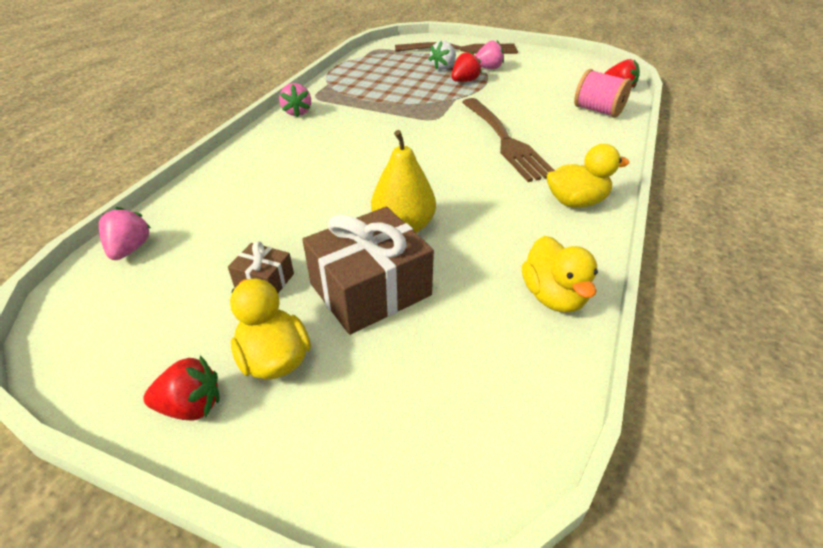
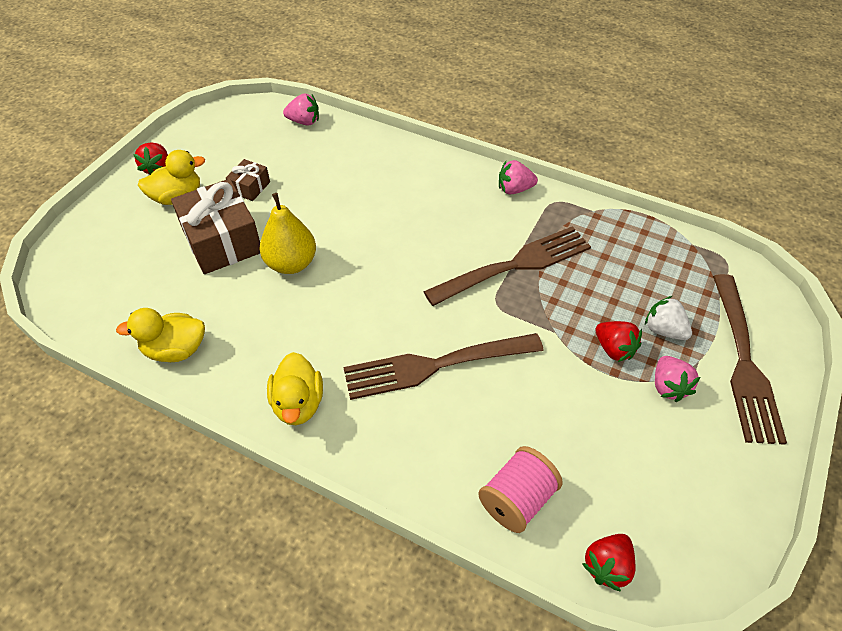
camera: 95 degrees right, 10 degrees up
(391, 112) = (515, 265): none -> brown fork

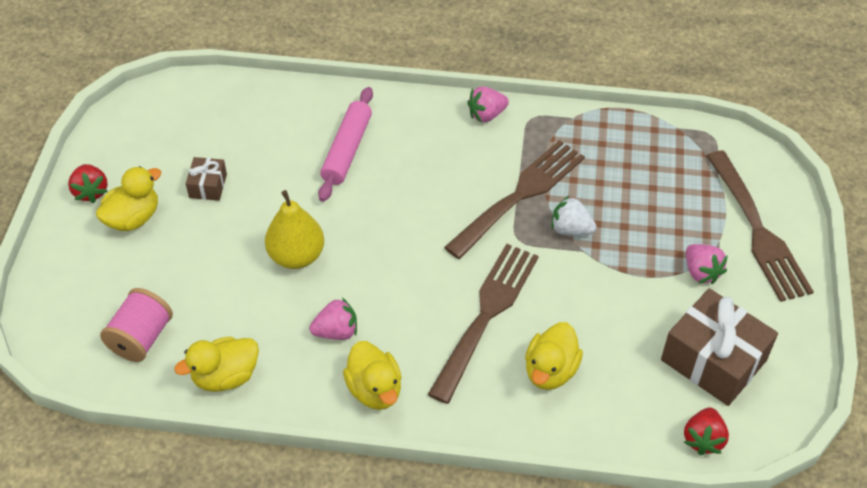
camera: 20 degrees left, 0 degrees up
(222, 241) = (210, 253): brown gift -> brown gift (713, 360)
(304, 121) = (227, 94): pink strawberry -> pink strawberry (336, 331)
(379, 188) = (347, 150): none -> pink rolling pin
(435, 365) = (486, 315): brown fork -> brown fork turned 150 degrees clockwise
(474, 439) = (550, 371): none -> yellow duck
(517, 500) = (609, 410): pink spool -> pink spool (141, 338)
(614, 349) = (642, 252): red strawberry -> none
(664, 330) = (679, 220): white strawberry -> white strawberry (570, 229)

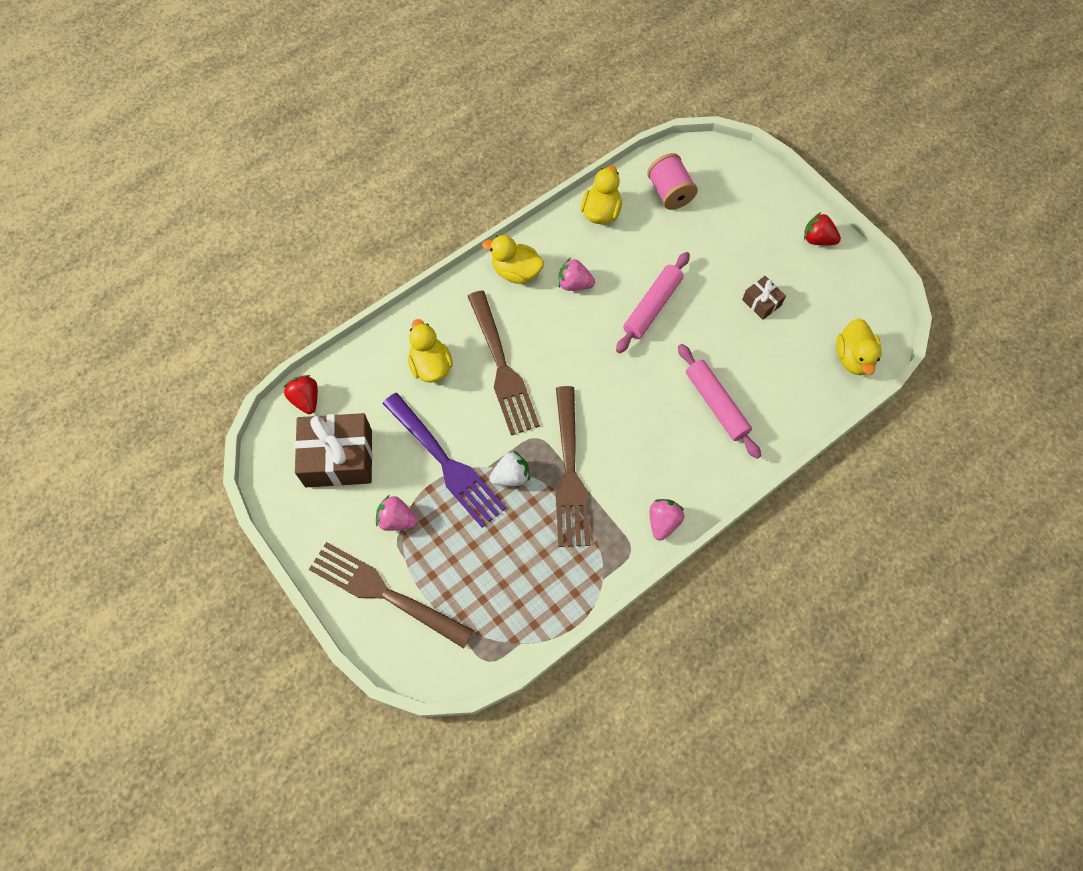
camera: 135 degrees right, 15 degrees up
(133, 218) = (771, 246): yellow duck -> yellow duck (853, 358)
(296, 256) = (652, 306): yellow pear -> pink rolling pin
(336, 331) = (574, 284): pink strawberry -> pink strawberry turned 75 degrees clockwise
(617, 281) = (446, 463): none -> purple fork

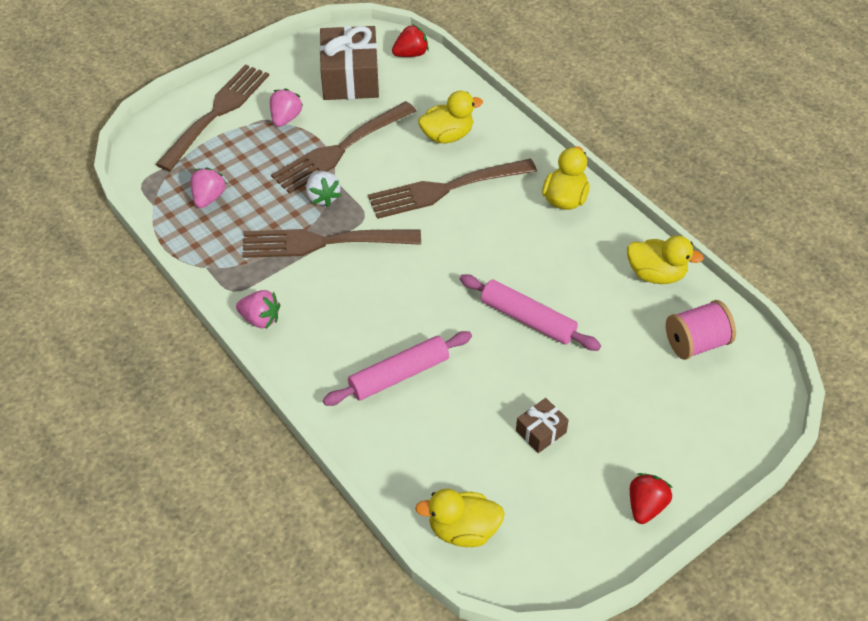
camera: 90 degrees right, 15 degrees down
(446, 463) = (340, 149): purple fork -> brown fork
(574, 284) = (553, 248): pink strawberry -> pink strawberry (209, 198)

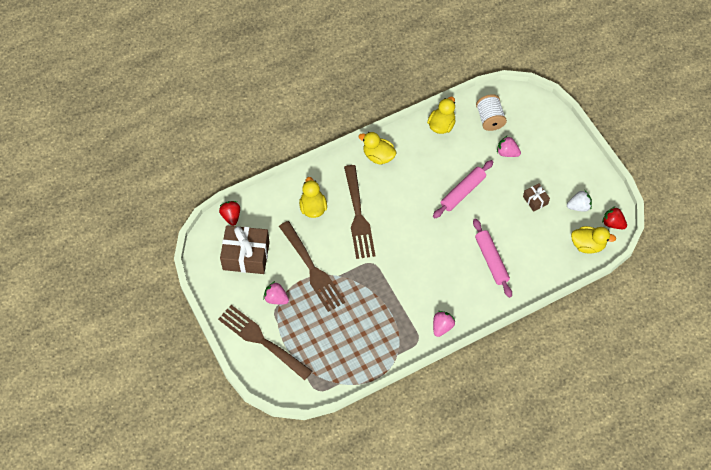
camera: 80 degrees left, 10 degrees up
(209, 198) = (339, 350): pink strawberry -> pink strawberry (507, 152)
(323, 197) = (351, 284): white strawberry -> white strawberry (578, 206)
(323, 242) = (389, 287): brown fork -> none
(463, 530) = (587, 245): yellow duck -> yellow duck turned 90 degrees counterclockwise
(646, 506) = (582, 165): red strawberry -> red strawberry (612, 223)
(696, 343) = (490, 119): pink spool -> white spool

